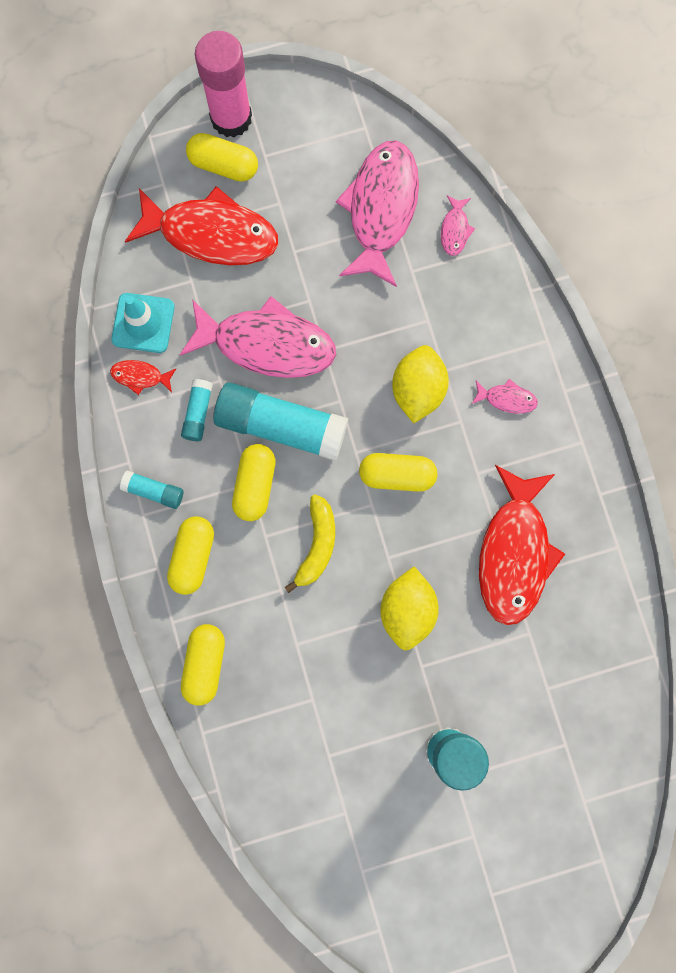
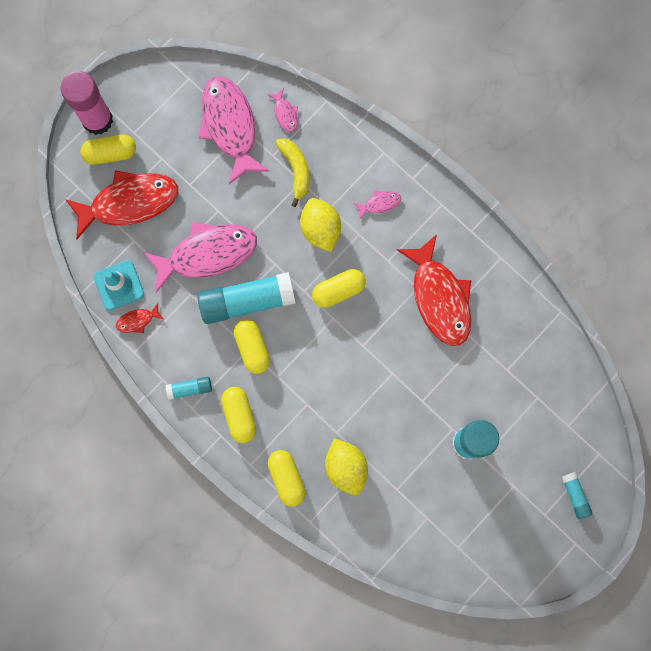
camera: 30 degrees left, 0 degrees up
(198, 413) = (189, 323): turquoise glue stick -> turquoise glue stick (575, 495)
(317, 545) = (314, 363): yellow banana -> yellow banana (296, 170)
(407, 610) = (394, 371): yellow lemon -> yellow lemon (346, 467)

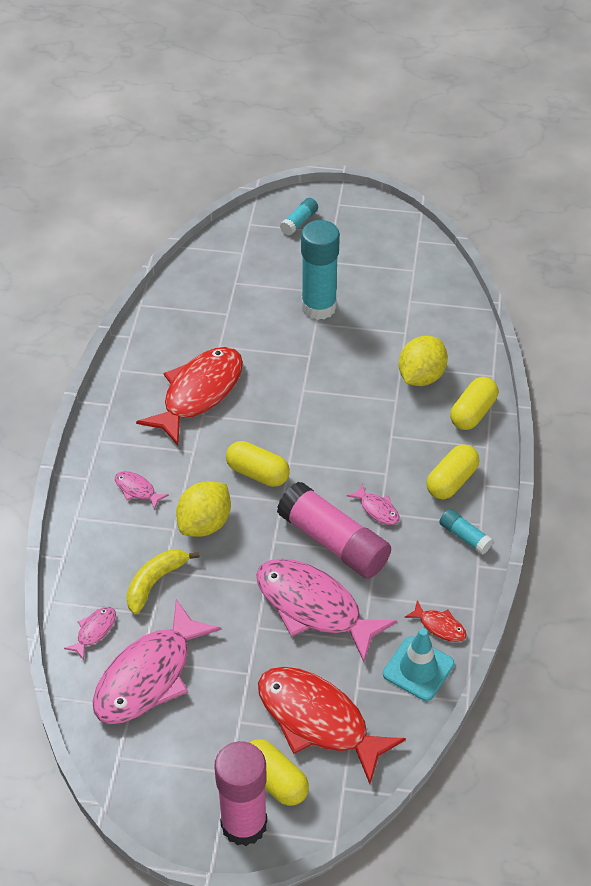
camera: 125 degrees left, 30 degrees down
(247, 301) = (334, 542): turquoise glue stick -> pink glue stick
(252, 348) = (377, 509): yellow capsule -> pink fish

